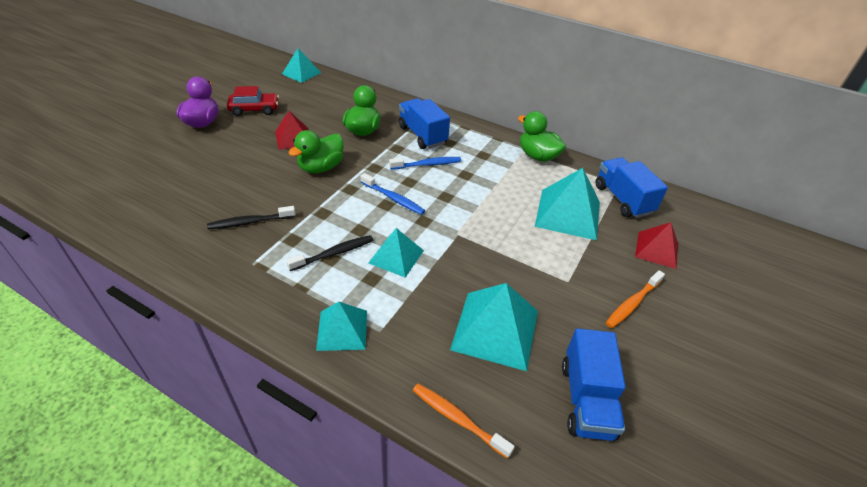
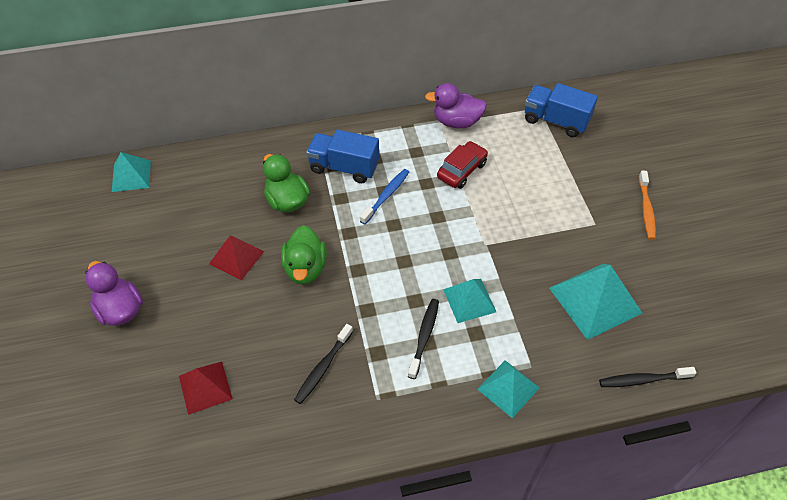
camera: 40 degrees left, 10 degrees up
(254, 109) = (150, 255): red car -> red car (461, 170)
(393, 198) = (402, 251): blue toothbrush -> none
(458, 419) = (643, 380): orange toothbrush -> black toothbrush
(537, 156) = (456, 122): green duck -> purple duck
(568, 213) = (535, 164): turquoise pyramid -> none
(587, 400) = (690, 302): blue truck -> none
(656, 249) = (617, 151): red pyramid -> red pyramid (205, 387)

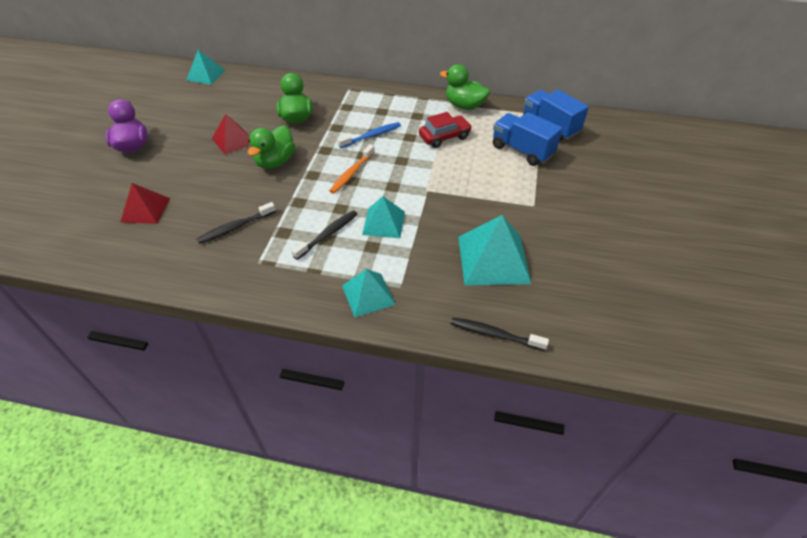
camera: 25 degrees right, 5 degrees down
(344, 167) = (354, 110): blue truck -> blue truck (522, 150)
(456, 122) = (464, 106): purple duck -> green duck
(646, 209) = (590, 209): orange toothbrush -> orange toothbrush (352, 173)

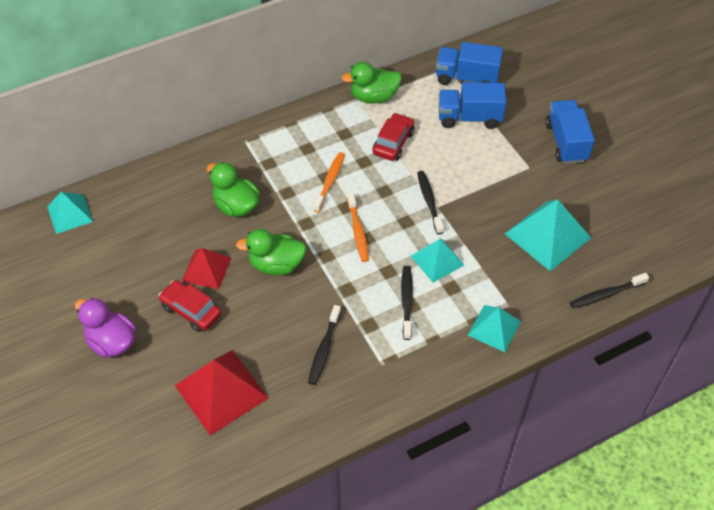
camera: 40 degrees left, 5 degrees up
(145, 210) = (221, 391): red pyramid -> red pyramid, size x1.61
(194, 156) = (191, 311): none -> red car
(275, 162) = (276, 265): green duck -> green duck turned 105 degrees clockwise
(371, 136) = (330, 181): blue toothbrush -> orange toothbrush
(425, 184) = (429, 201): none -> black toothbrush
(587, 206) = (566, 142): none -> blue truck

